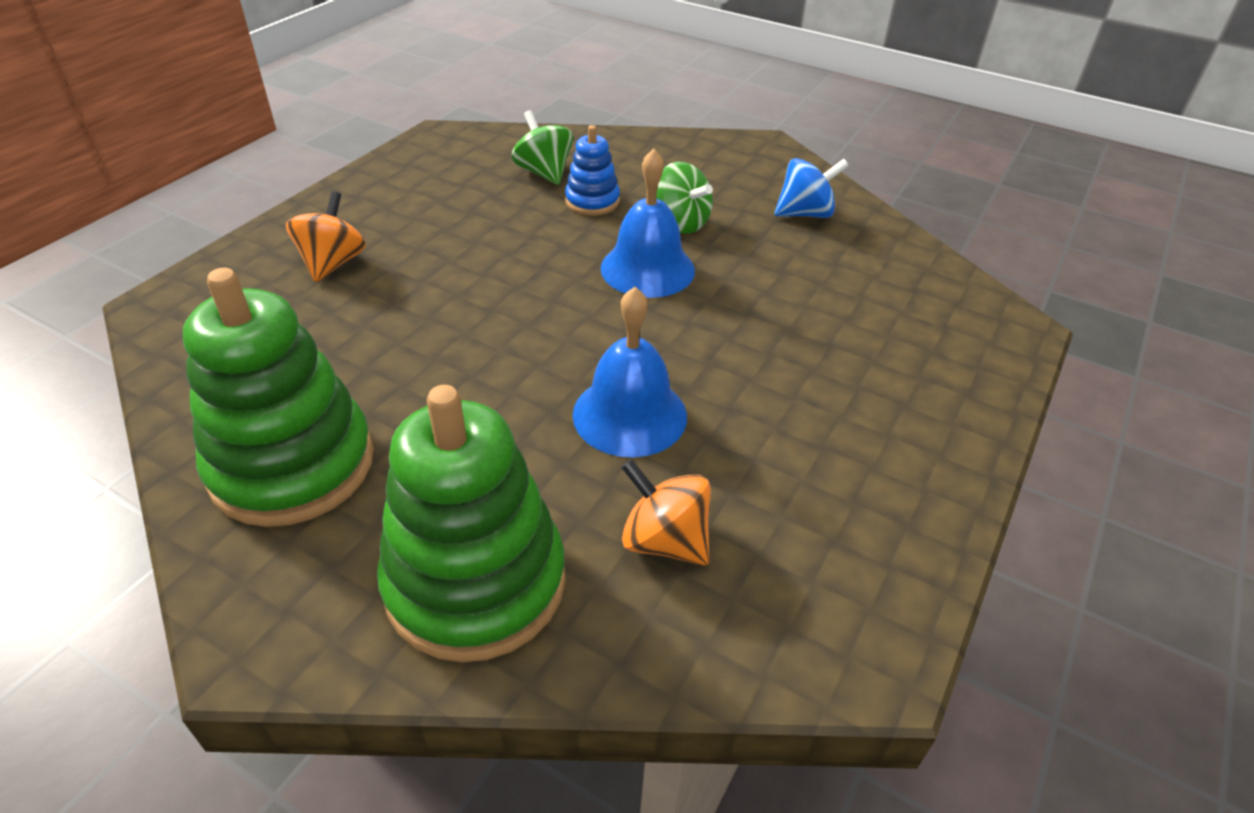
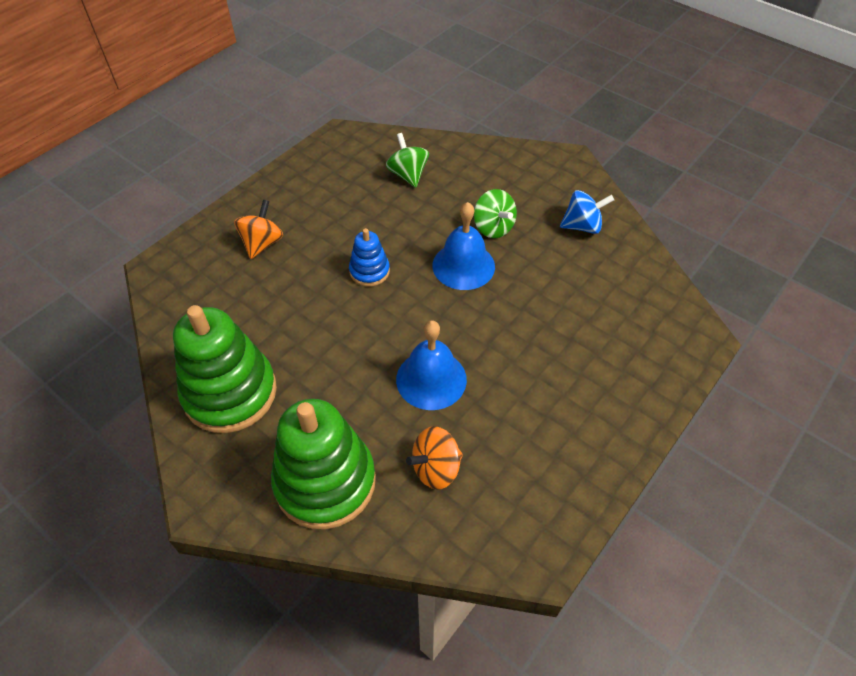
camera: 10 degrees right, 10 degrees up
(592, 201) = (436, 203): blue stacking toy -> blue stacking toy (369, 271)
(664, 540) = (436, 468): orange spinning top -> orange spinning top turned 75 degrees counterclockwise

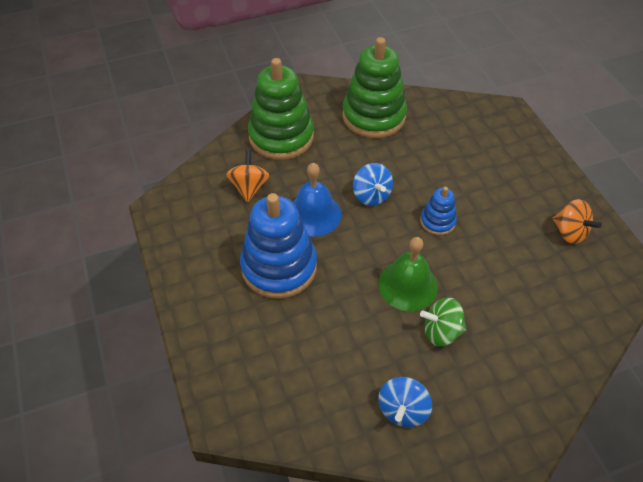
camera: 120 degrees right, 0 degrees up
(262, 243) = (504, 170): orange spinning top -> orange spinning top (569, 232)
(369, 339) = (371, 195): none -> blue spinning top
(408, 175) = (548, 299): green spinning top -> none
(463, 265) = (407, 285): blue bell -> green bell
(522, 375) = (279, 267): none -> blue stacking toy

